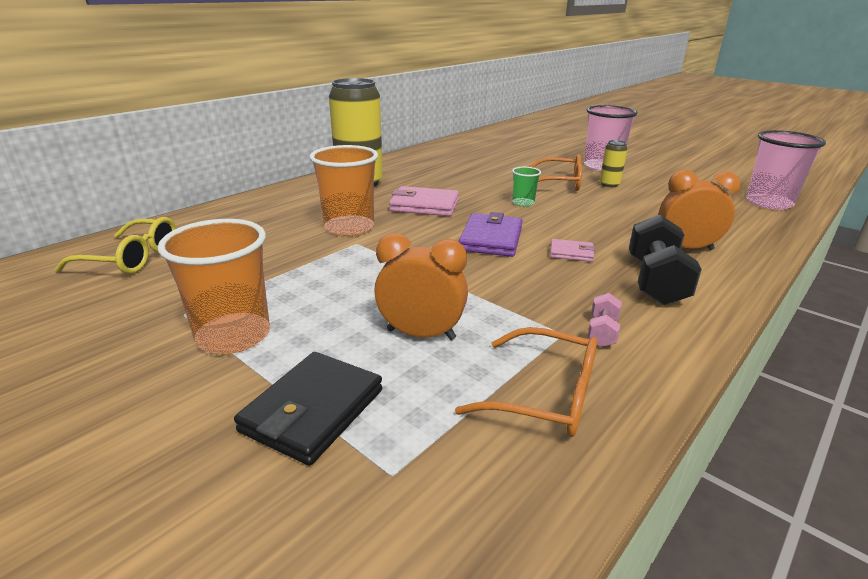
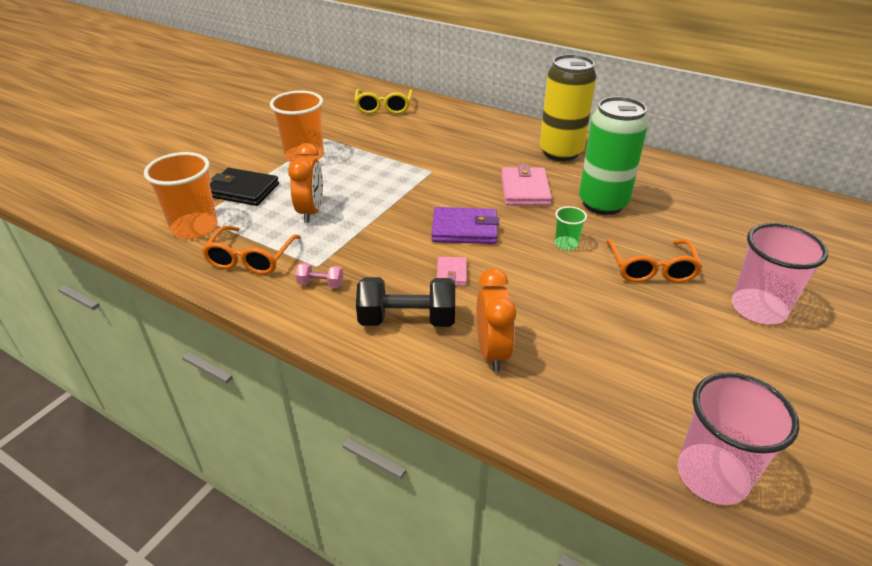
camera: 80 degrees right, 10 degrees up
(349, 227) = (459, 164): orange cup -> orange cup (194, 227)
(461, 183) = (603, 203): none -> green can
(609, 184) = (678, 310): yellow can -> none

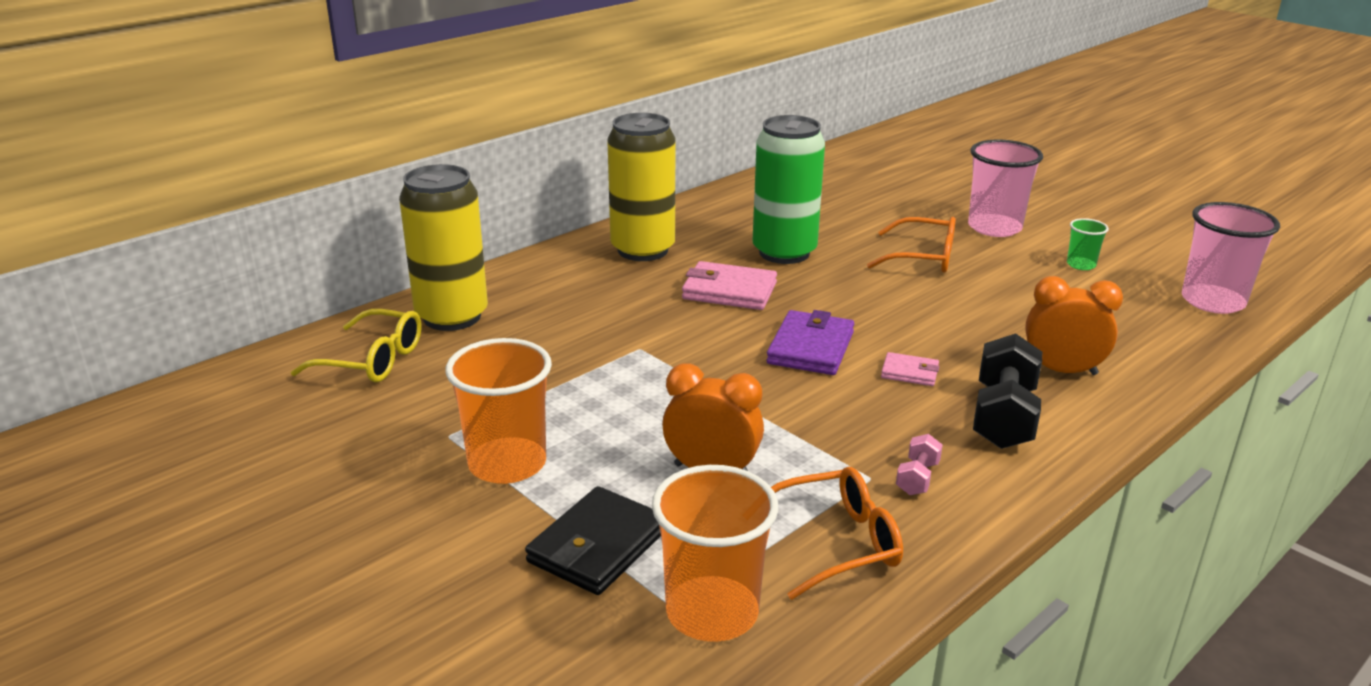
camera: 75 degrees left, 10 degrees down
(251, 258) = (834, 543): orange glasses -> orange glasses turned 45 degrees counterclockwise
(437, 115) = (452, 317): none -> yellow can
(566, 244) = (864, 291): green cup -> green cup (1081, 265)

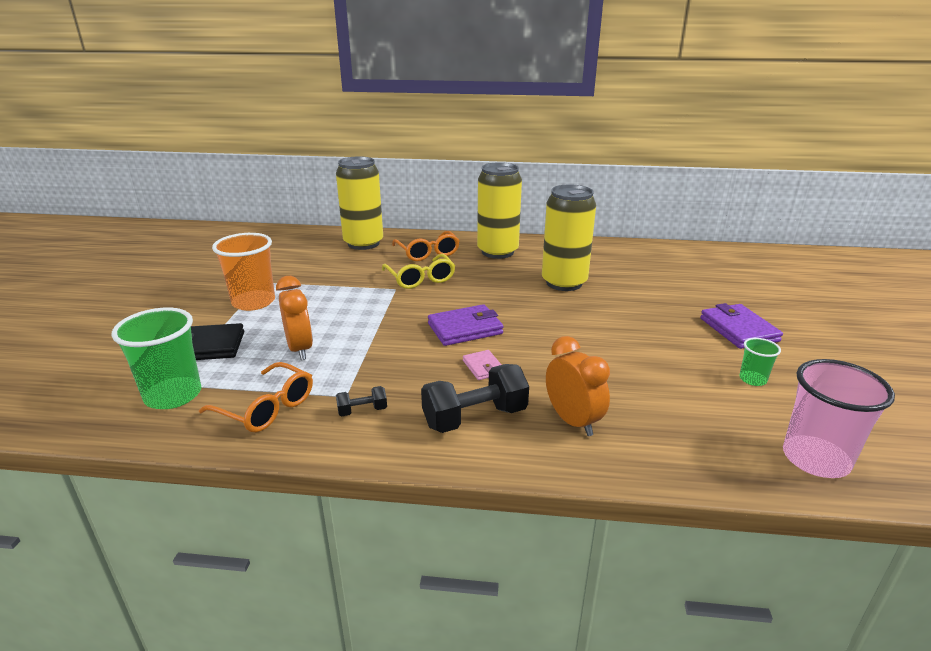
camera: 50 degrees right, 0 degrees up
(371, 360) = (305, 245): yellow glasses -> yellow glasses (420, 278)
(712, 612) = (173, 395): orange cup -> green cup
(729, 291) = (492, 286): pink wallet -> none
(784, 252) = (564, 283): green can -> yellow can
(917, 478) = (362, 411): pink dumbbell -> black dumbbell
(922, 257) = (641, 321): orange glasses -> orange glasses (427, 252)
(994, 227) = (739, 329): pink cup -> purple wallet

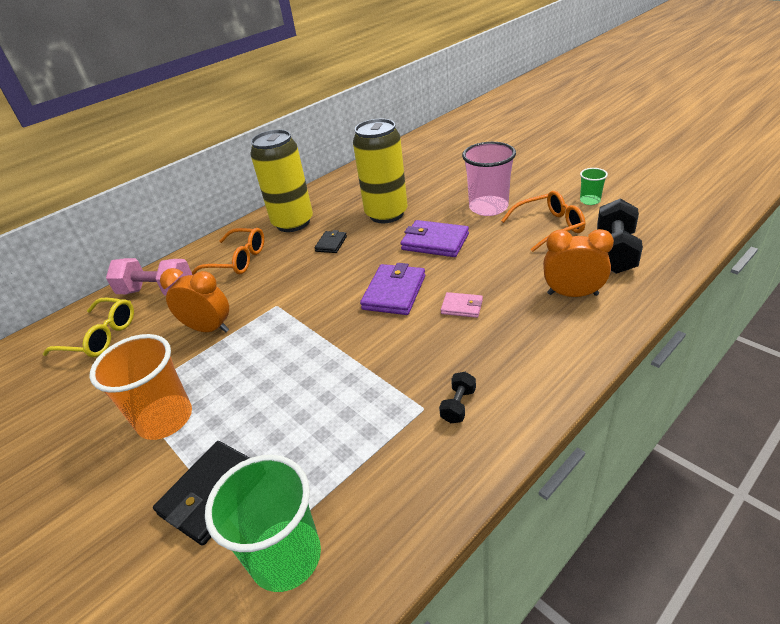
camera: 45 degrees left, 10 degrees up
(265, 407) = (389, 476): orange glasses -> orange glasses (548, 227)
(300, 349) = (308, 413): orange clock -> orange clock (209, 329)
(363, 243) = (157, 291): yellow can -> pink dumbbell
(420, 278) = (278, 283): yellow glasses -> yellow glasses (100, 336)
(475, 418) = (527, 341): black dumbbell -> black dumbbell (615, 252)
(492, 277) = (331, 244): none -> black wallet
(739, 329) = (531, 177): purple wallet -> purple wallet (435, 242)
(815, 459) = (684, 221): pink cup -> pink cup (488, 207)

